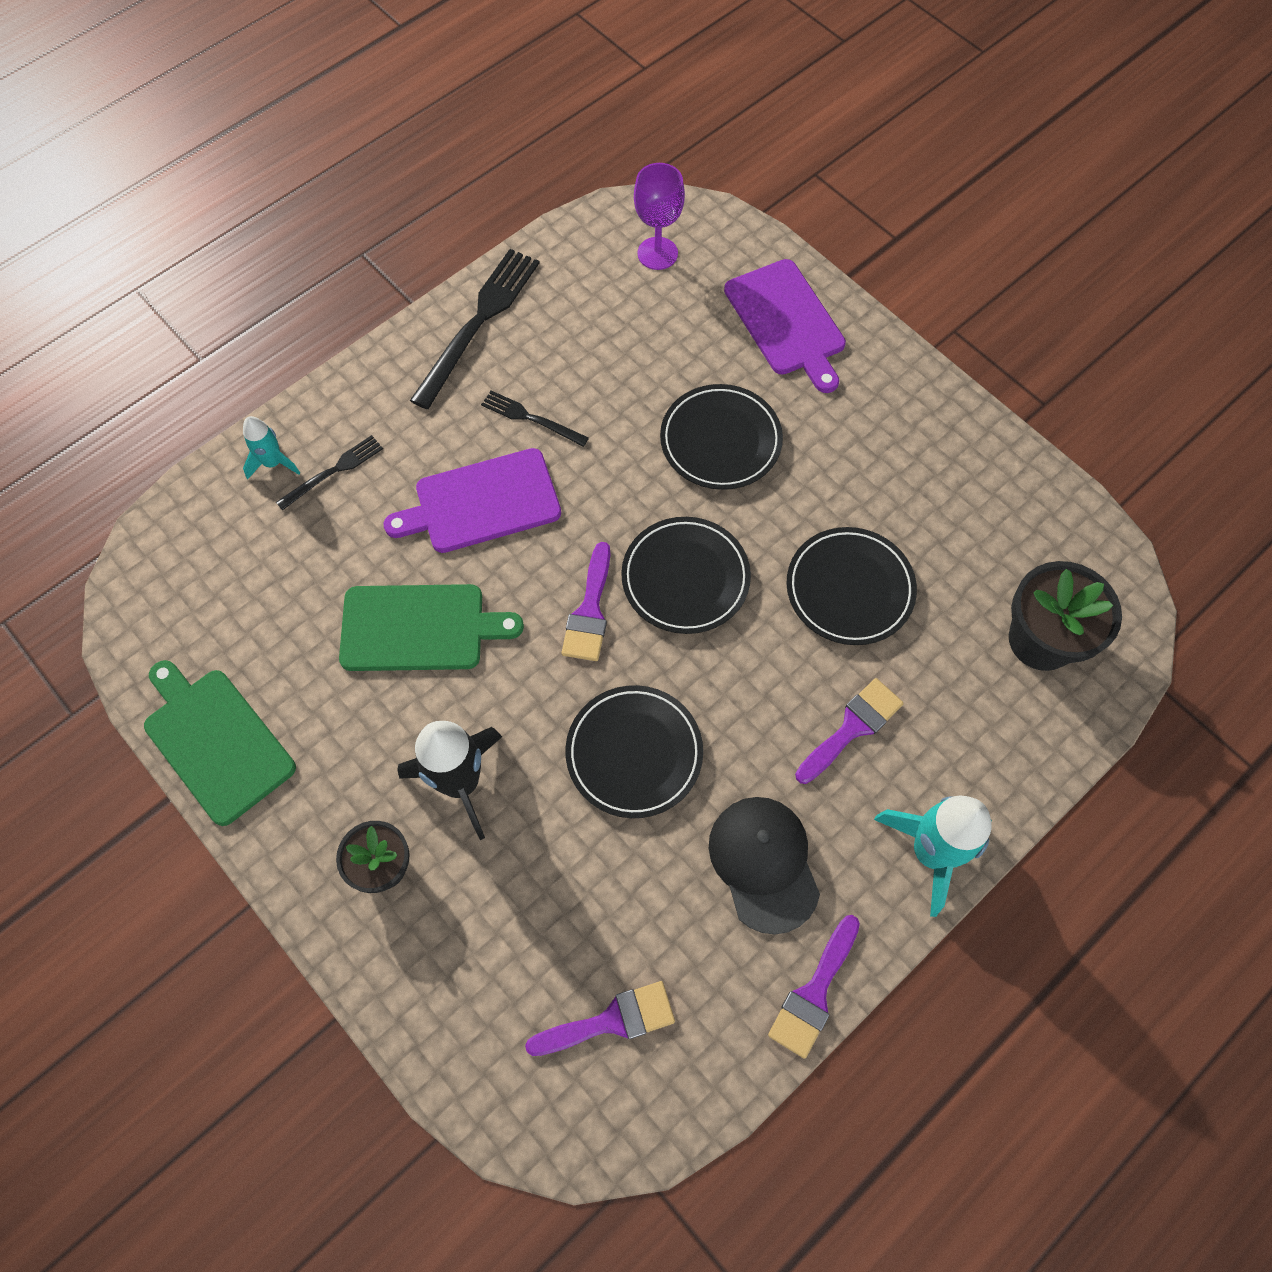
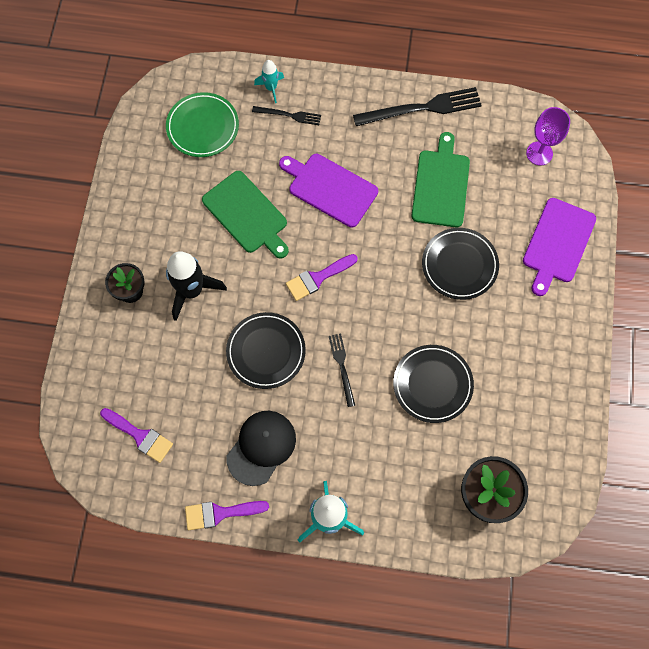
camera: 50 degrees right, 5 degrees up
(216, 741) = (128, 180): green cutting board -> green cutting board (441, 185)
(239, 586) = (203, 127): none -> green plate
(531, 418) = (392, 173): black fork -> black fork (342, 367)
(685, 578) = (371, 306): black plate -> none
(852, 727) = (361, 438): purple brush -> none

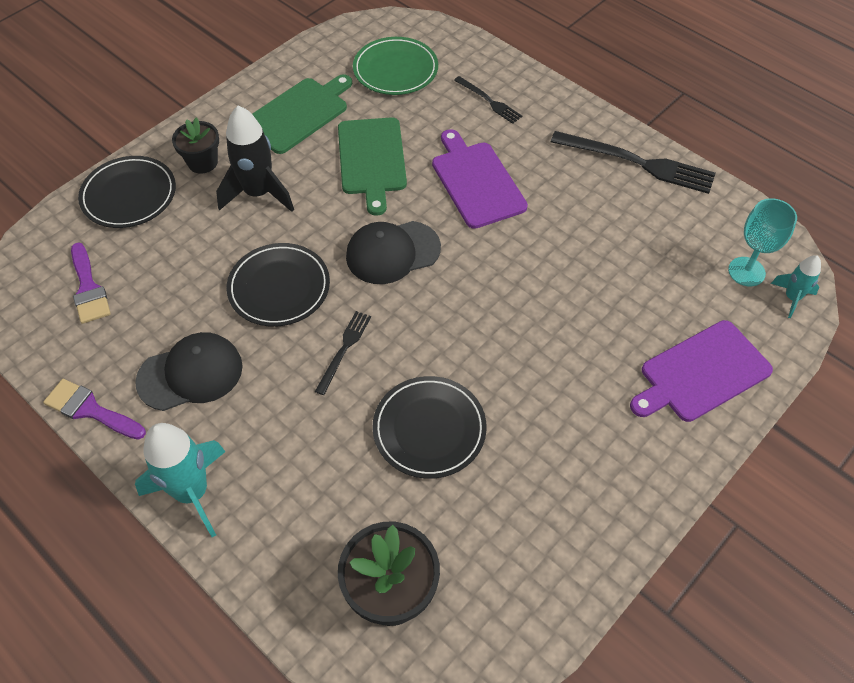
camera: 35 degrees right, 15 degrees down
(271, 88) = (490, 71): turquoise rocket -> turquoise rocket (792, 298)
(317, 278) = (392, 252): purple brush -> black cap
(441, 185) = (602, 241): green cutting board -> green cutting board (298, 114)
(459, 265) = (561, 328): black plate -> black plate (129, 195)
(539, 153) = (746, 271): purple goblet -> turquoise goblet

